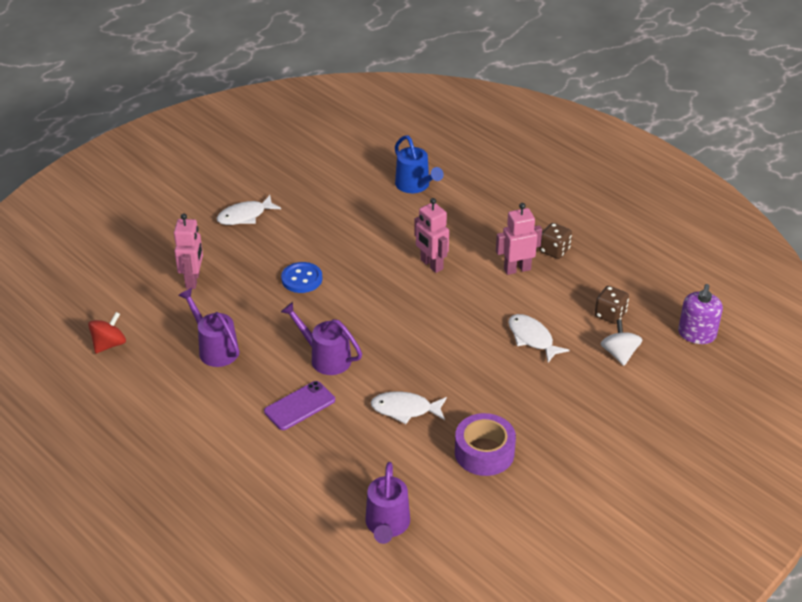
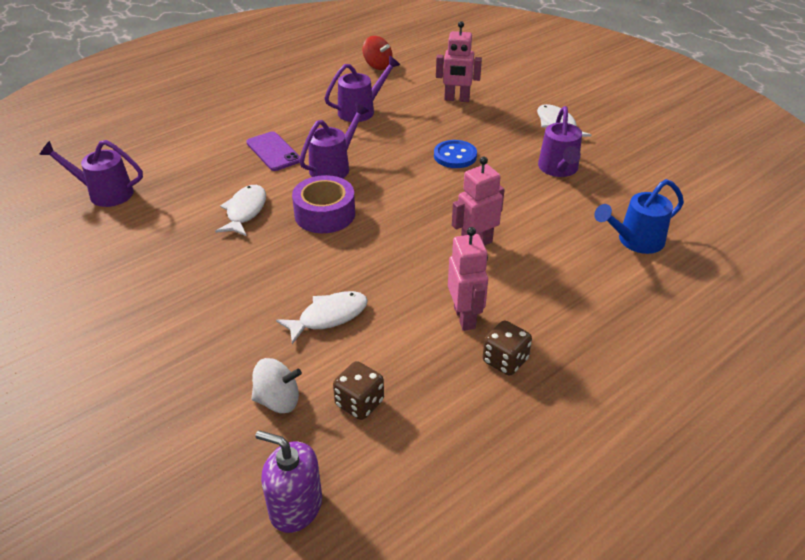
camera: 95 degrees right, 0 degrees up
(320, 218) = (558, 169): none -> purple watering can
(484, 452) = (162, 260): purple tape -> purple tape (325, 214)

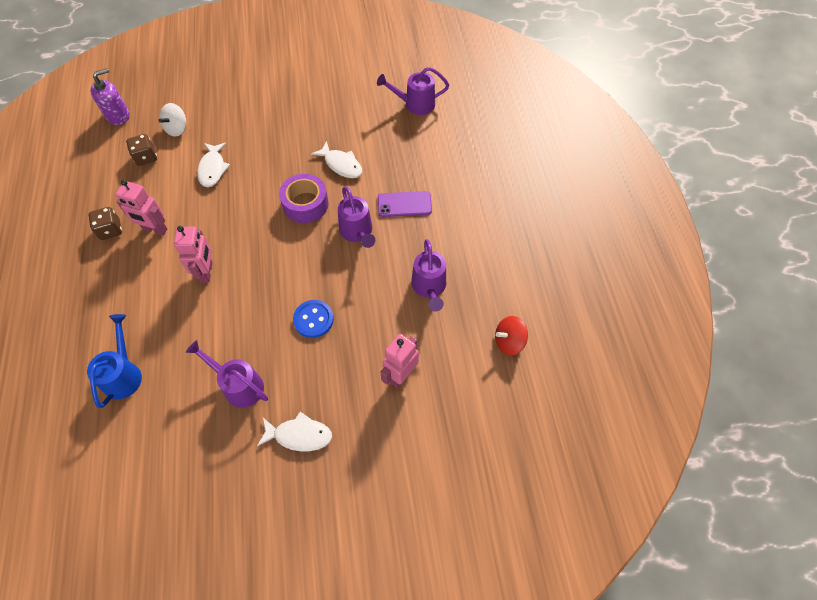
camera: 120 degrees right, 20 degrees up
(104, 193) = (415, 104): purple watering can -> purple watering can turned 135 degrees counterclockwise

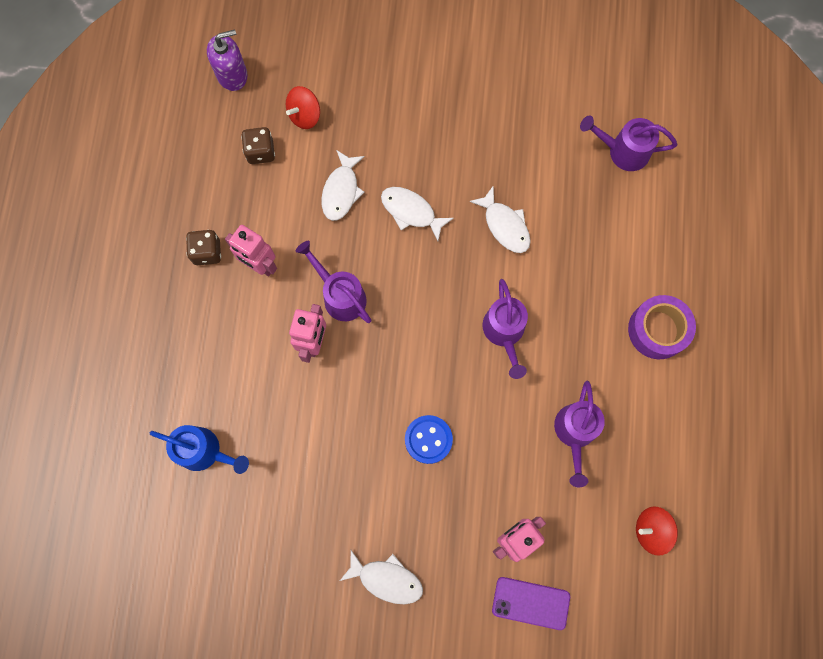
camera: 15 degrees right, 15 degrees up
(124, 374) = (205, 451): blue watering can -> blue watering can turned 90 degrees clockwise
(177, 129) = (305, 115): white spinning top -> red spinning top
(239, 385) = (329, 500): purple watering can -> purple watering can (340, 295)
(269, 171) = (411, 212): none -> white fish
(305, 204) = (448, 274): purple tape -> purple tape (657, 330)
(404, 204) = (572, 306): purple phone -> purple phone (530, 603)

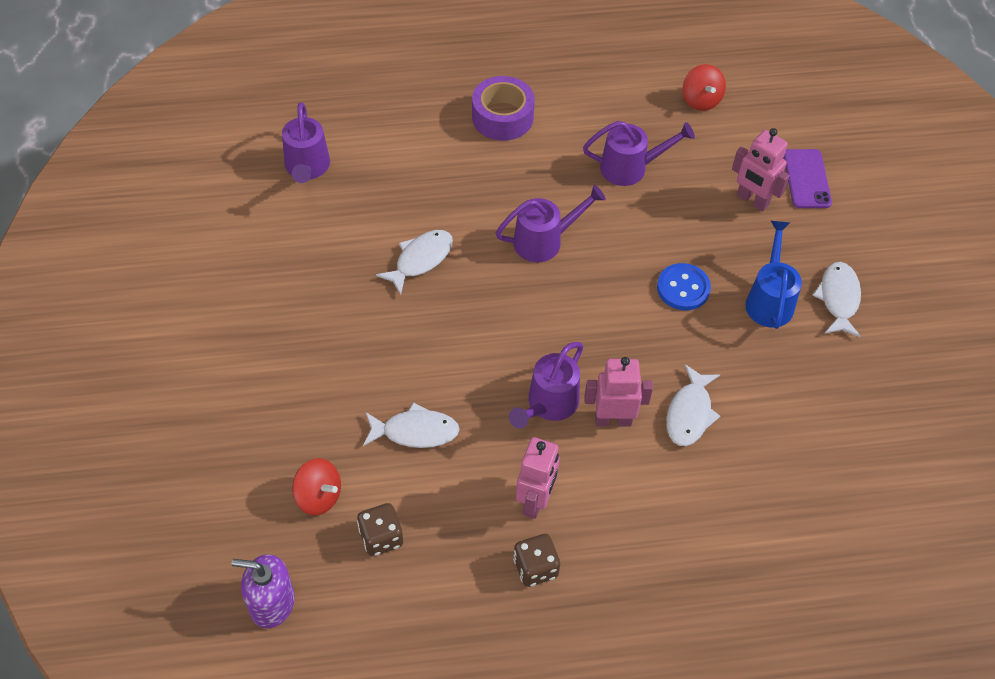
camera: 105 degrees left, 20 degrees down
(205, 451) = (780, 505): blue watering can -> blue watering can (769, 299)
(232, 75) = (272, 603): purple soap dispenser -> purple soap dispenser turned 45 degrees counterclockwise
(411, 212) = (425, 353): white fish -> white fish (690, 413)

